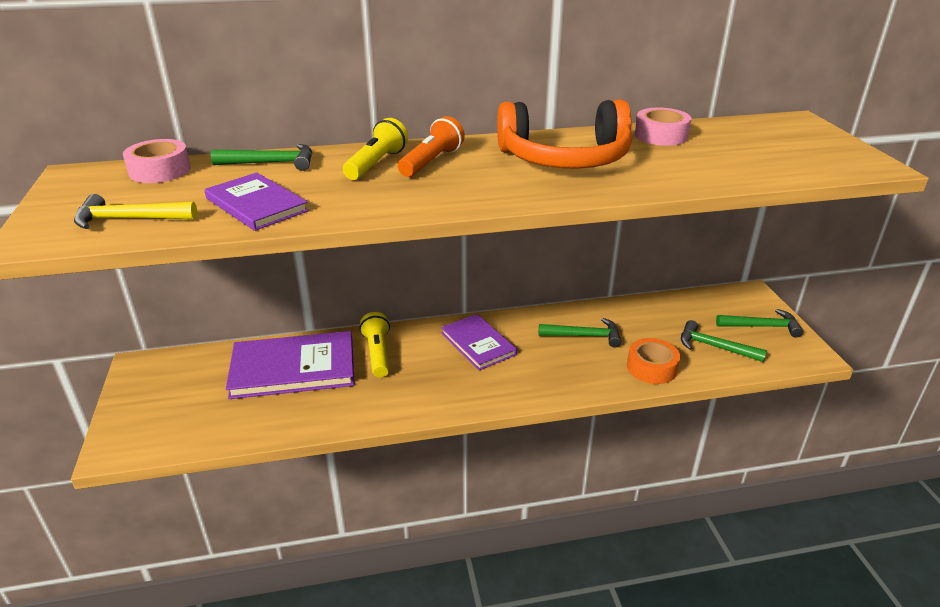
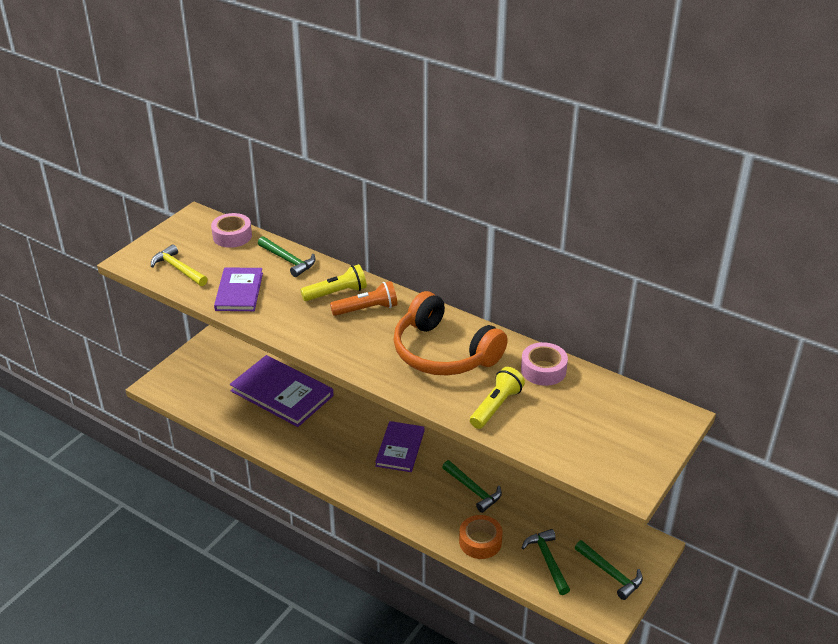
camera: 45 degrees right, 5 degrees up
(378, 353) = (336, 414): yellow flashlight -> yellow flashlight (496, 406)

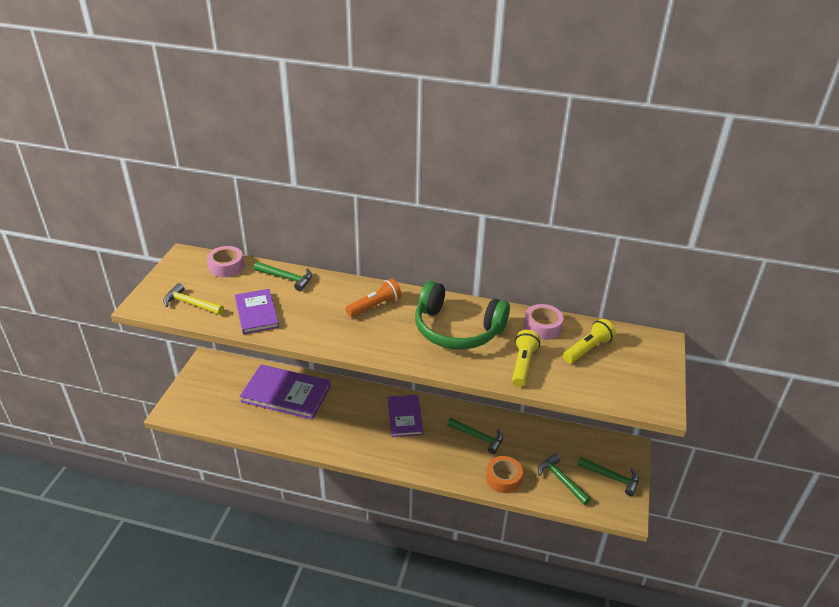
camera: 20 degrees left, 0 degrees up
(336, 293) = (342, 298): yellow flashlight -> yellow flashlight (588, 349)
(443, 352) = (457, 329): orange headphones -> green headphones

